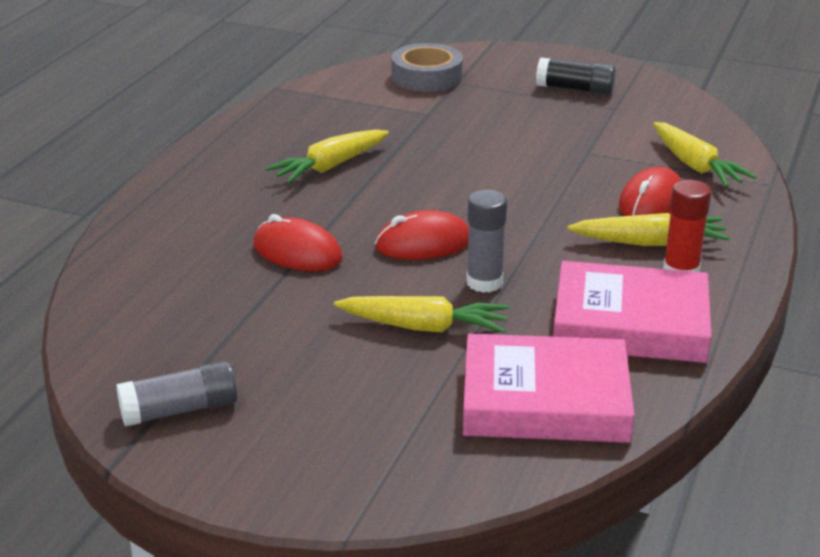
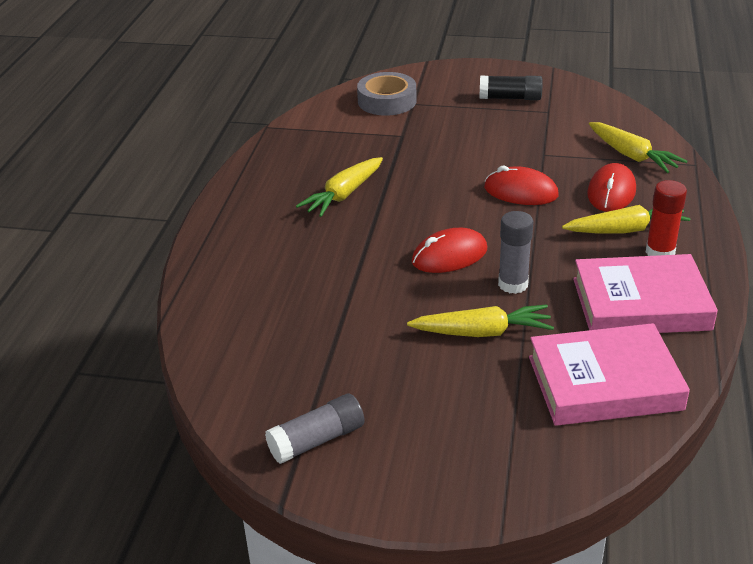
camera: 10 degrees left, 5 degrees up
(297, 252) = (351, 278): red mouse -> red mouse (521, 192)

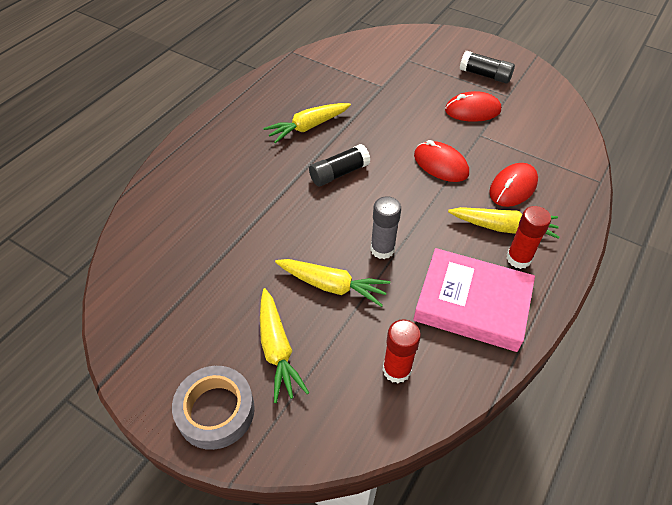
camera: 20 degrees right, 15 degrees up
(317, 440) = (157, 338): grey glue stick -> none
(387, 101) = (390, 52): grey tape -> grey tape (216, 411)
(413, 229) = (339, 173): none -> black glue stick
(449, 256) = (351, 206): red mouse -> red mouse (472, 110)
(604, 383) = (396, 370): pink book -> red glue stick
(632, 156) = (551, 157): yellow carrot -> yellow carrot (277, 349)

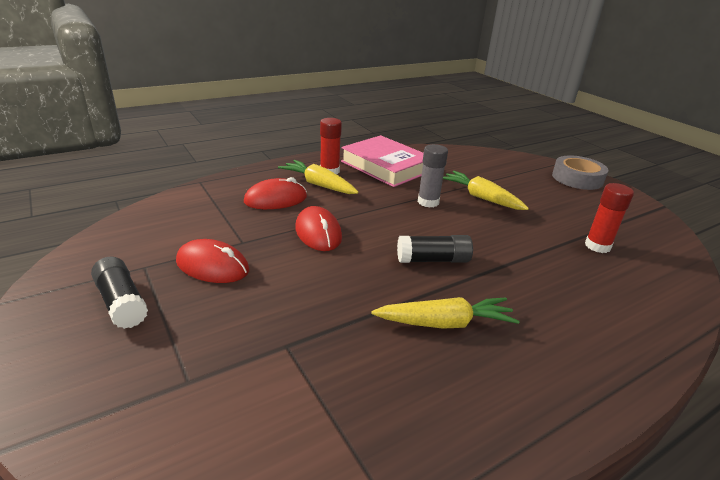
camera: 155 degrees left, 20 degrees down
(277, 349) = (533, 186): yellow carrot -> none
(396, 370) = (457, 162): red glue stick -> red glue stick (597, 246)

